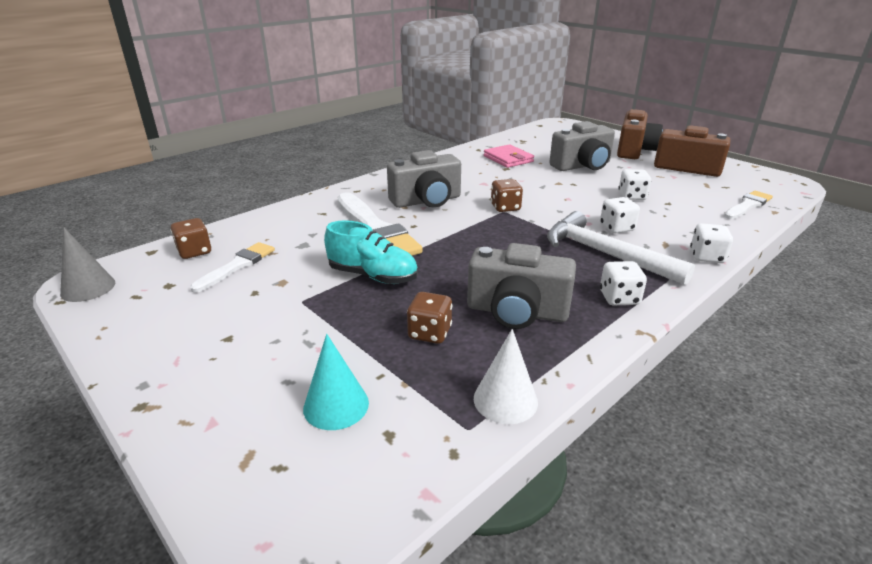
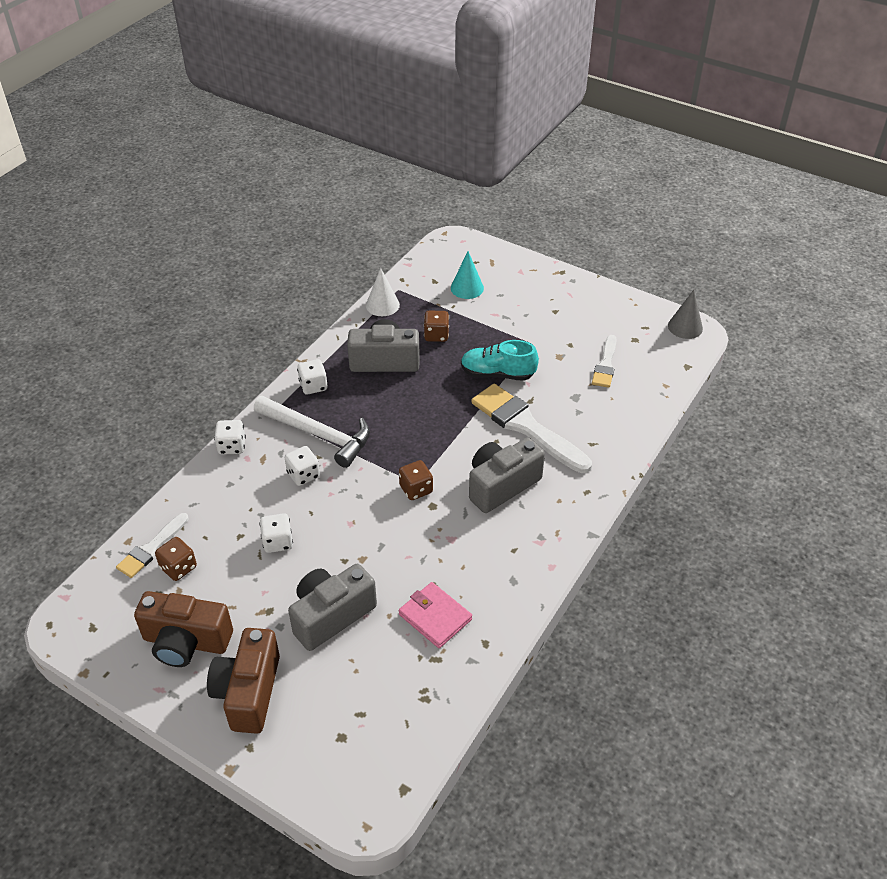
camera: 165 degrees right, 15 degrees up
(194, 252) = (653, 372): brown dice -> brown dice (178, 567)

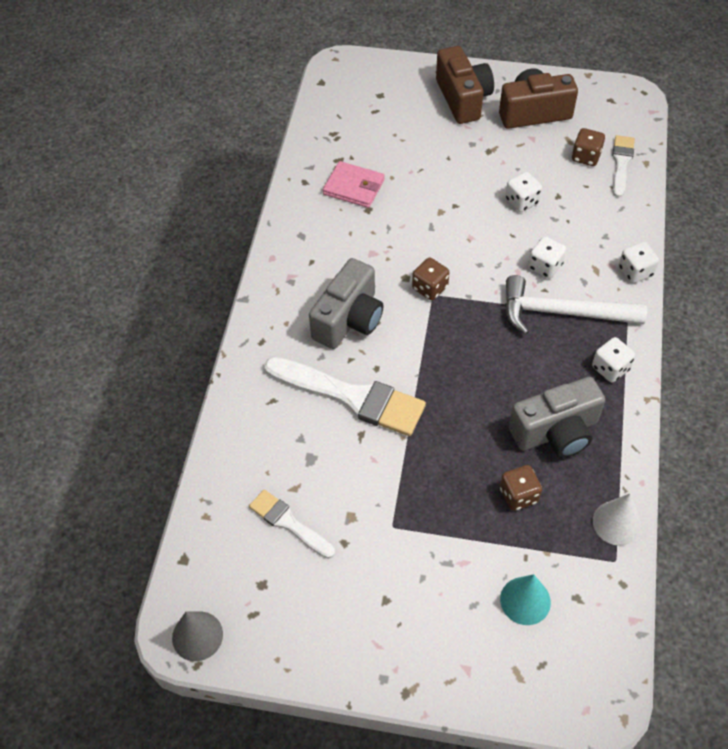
camera: 160 degrees right, 10 degrees up
(331, 615) = (437, 162): grey camera -> none
(497, 374) = (415, 460): turquoise shoe -> none
(605, 365) = (288, 523): white brush -> white brush turned 45 degrees counterclockwise

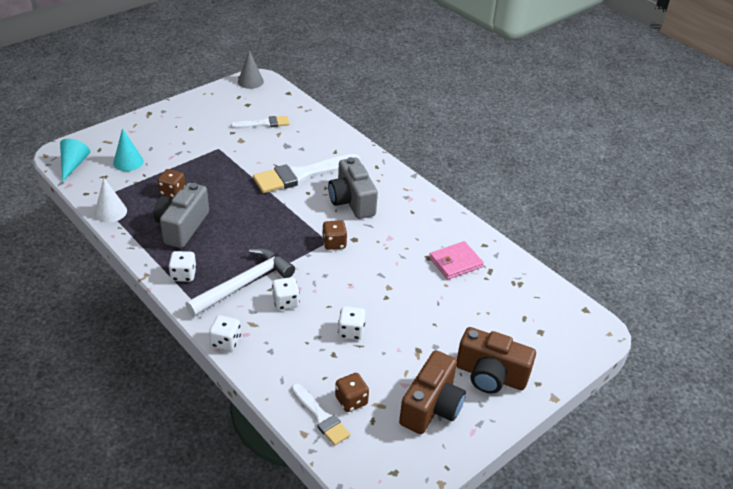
camera: 125 degrees right, 15 degrees down
(600, 659) = (73, 165): none -> turquoise cone

